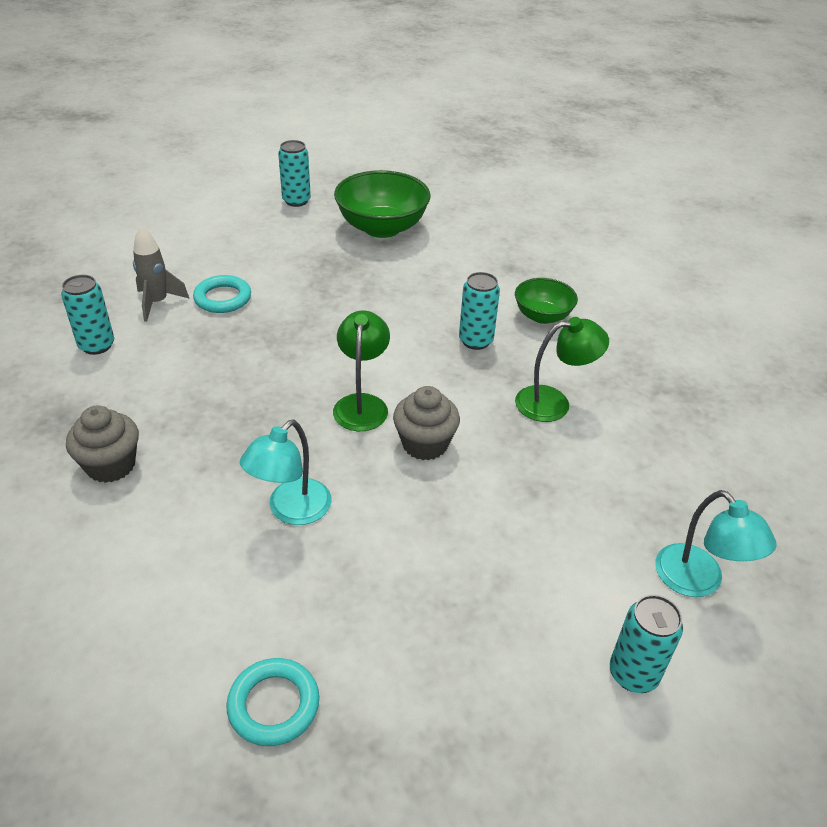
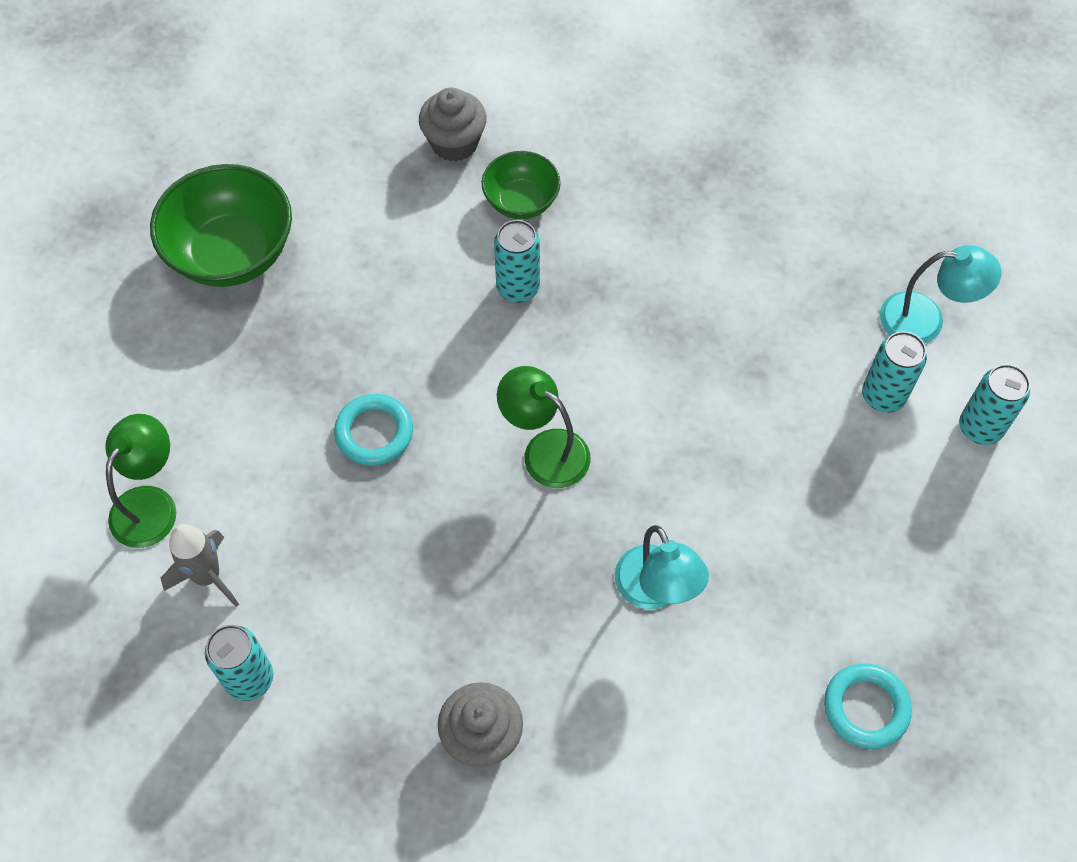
camera: 55 degrees left, 20 degrees up
(223, 298) = (252, 499): turquoise ring -> turquoise ring (374, 433)
(296, 201) = (89, 314): turquoise can -> turquoise can (883, 396)
(425, 444) = (640, 426): grey cupcake -> grey cupcake (454, 143)
(553, 402) = (657, 280): green lamp -> green lamp (151, 504)

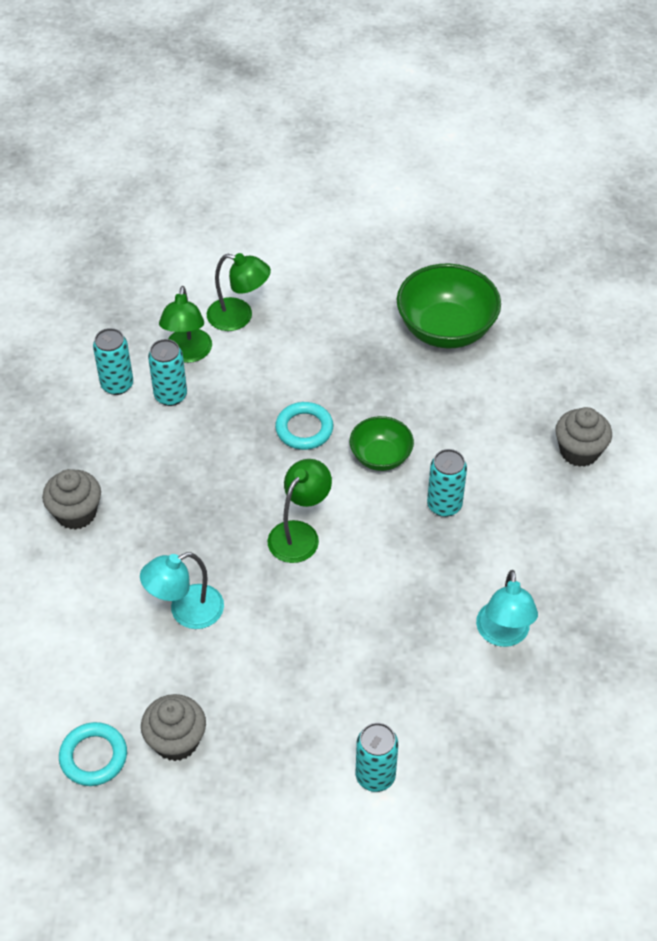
camera: 85 degrees right, 10 degrees down
(207, 576) = (188, 353): grey rocket -> green lamp
(521, 201) = (529, 501): green bowl -> green bowl (380, 457)
(842, 608) = (176, 741): none -> grey cupcake
(925, 320) = (460, 814): turquoise lamp -> turquoise lamp (503, 635)
(980, 428) = (351, 856): turquoise can -> turquoise can (170, 395)

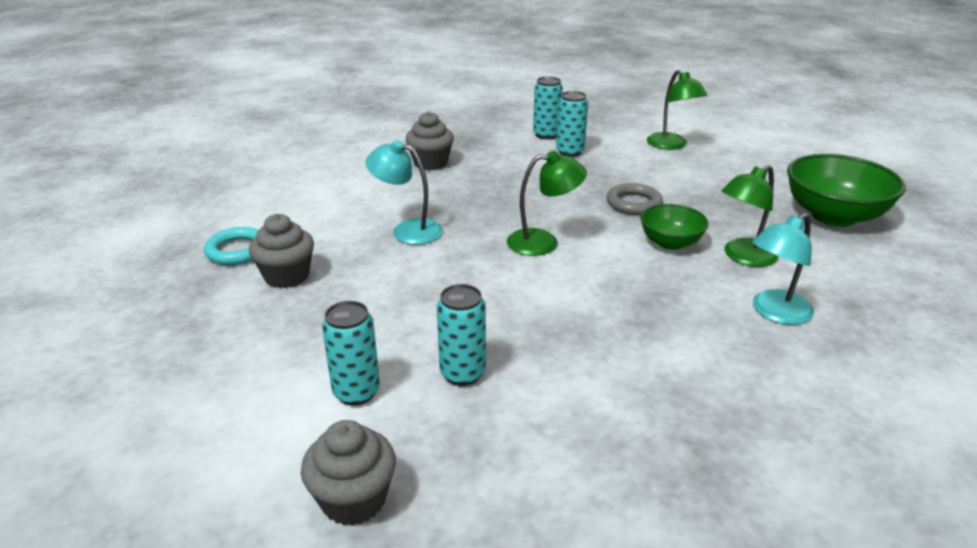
camera: 50 degrees right, 20 degrees down
(188, 353) = (611, 143): green lamp -> green lamp (743, 257)
(304, 429) = (633, 203): turquoise ring -> grey ring
(444, 505) = (683, 292): turquoise can -> turquoise can (462, 373)
(503, 635) = (610, 394): turquoise lamp -> turquoise lamp (774, 313)
(579, 451) = (875, 337): grey cupcake -> grey cupcake (353, 500)

